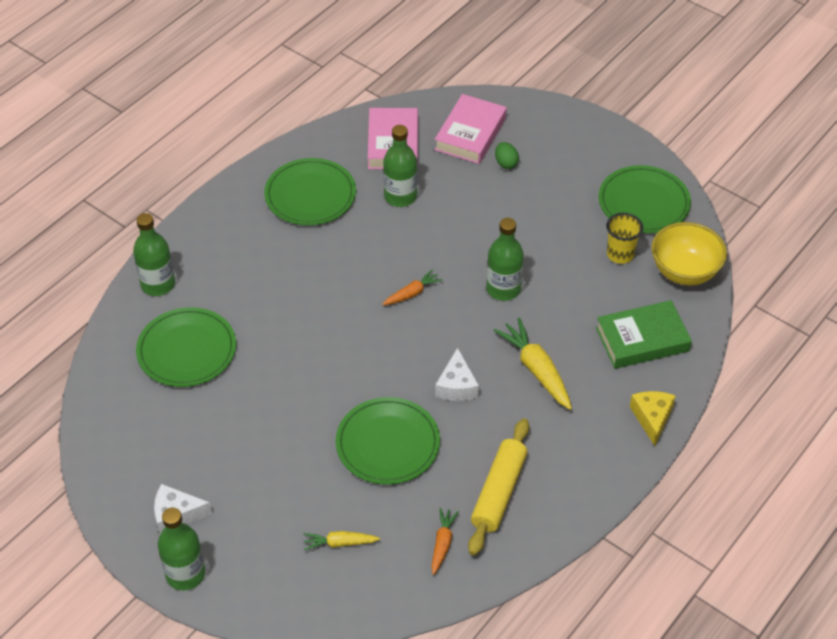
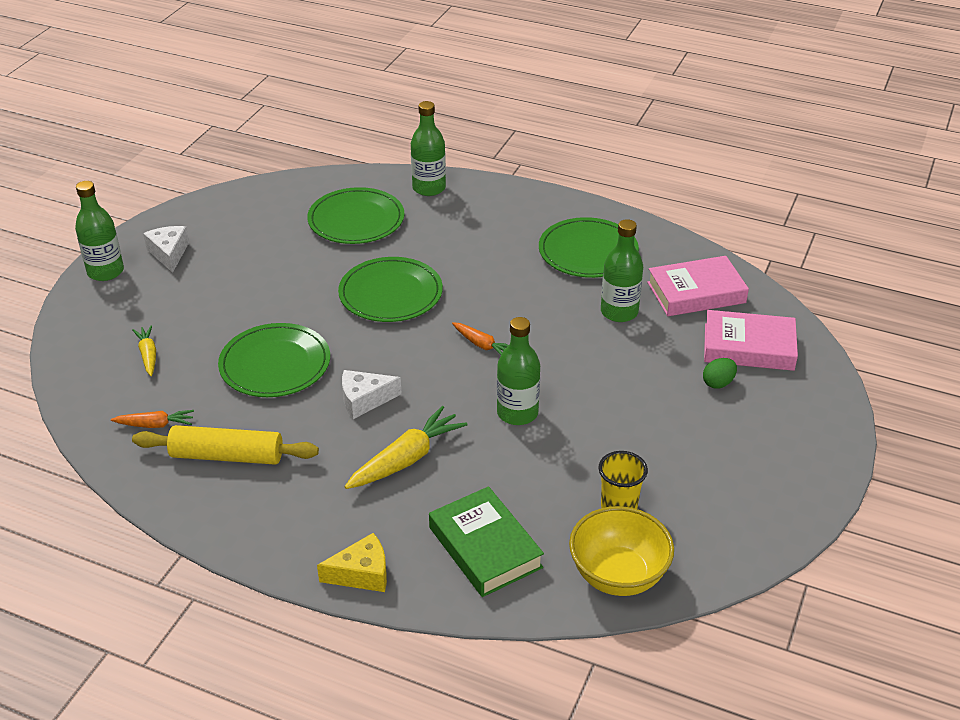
camera: 75 degrees right, 10 degrees down
(643, 202) = (721, 518): green plate -> green plate (390, 293)

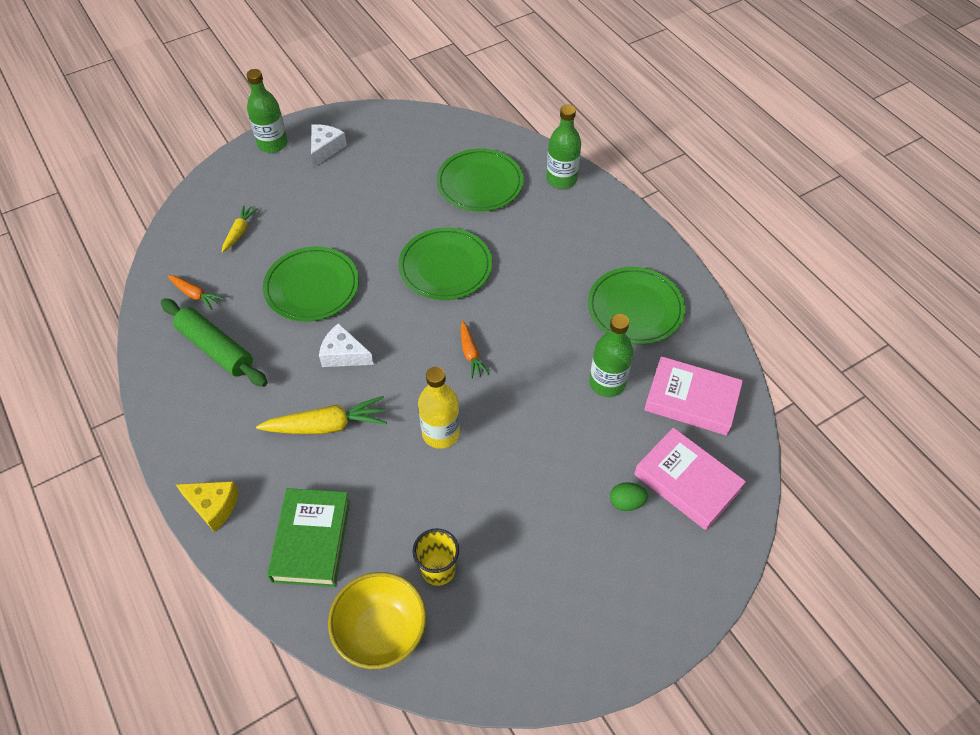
camera: 35 degrees right, 15 degrees up
(227, 456) = (215, 349): yellow rolling pin -> green rolling pin
(517, 413) = (441, 433): green bottle -> yellow bottle

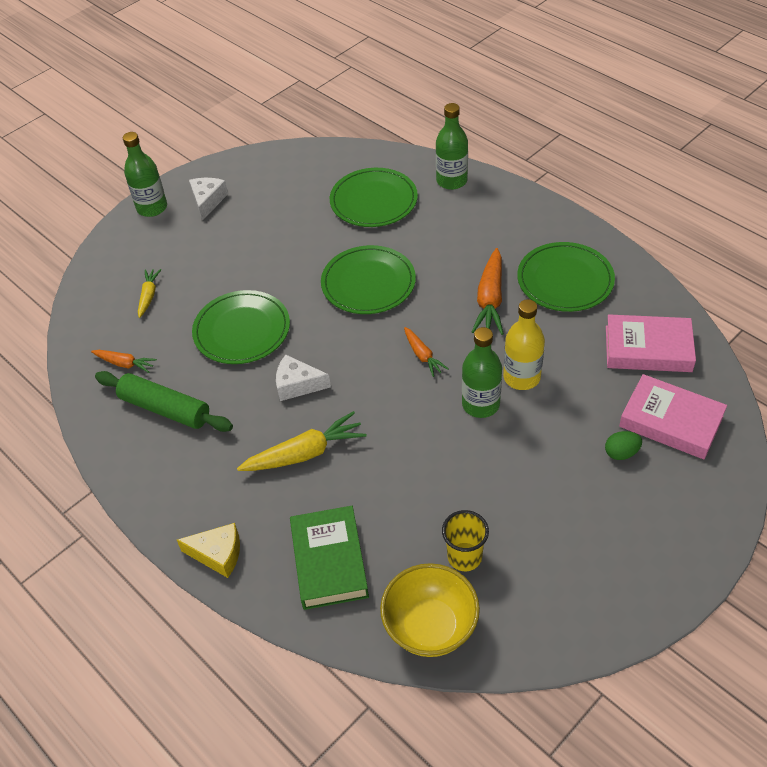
camera: 10 degrees left, 5 degrees down
(441, 433) = (420, 434): yellow bottle -> yellow bottle (521, 377)
(555, 311) = (490, 300): none -> orange carrot
(607, 383) = (563, 352): green bottle -> green bottle (480, 404)

